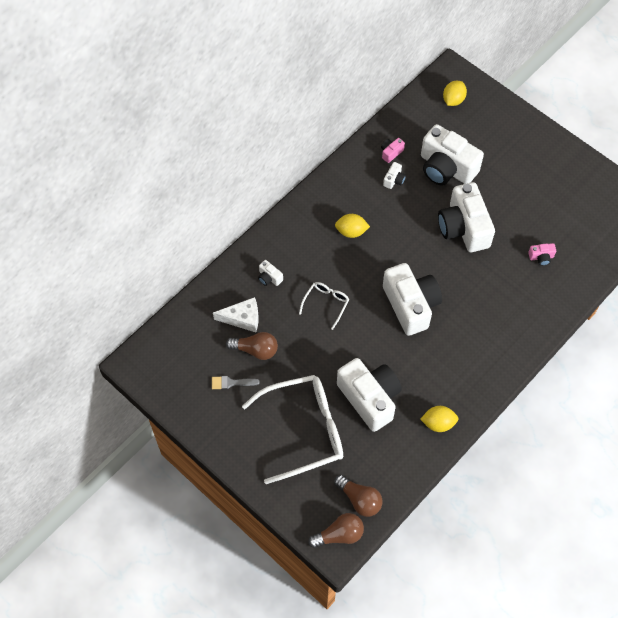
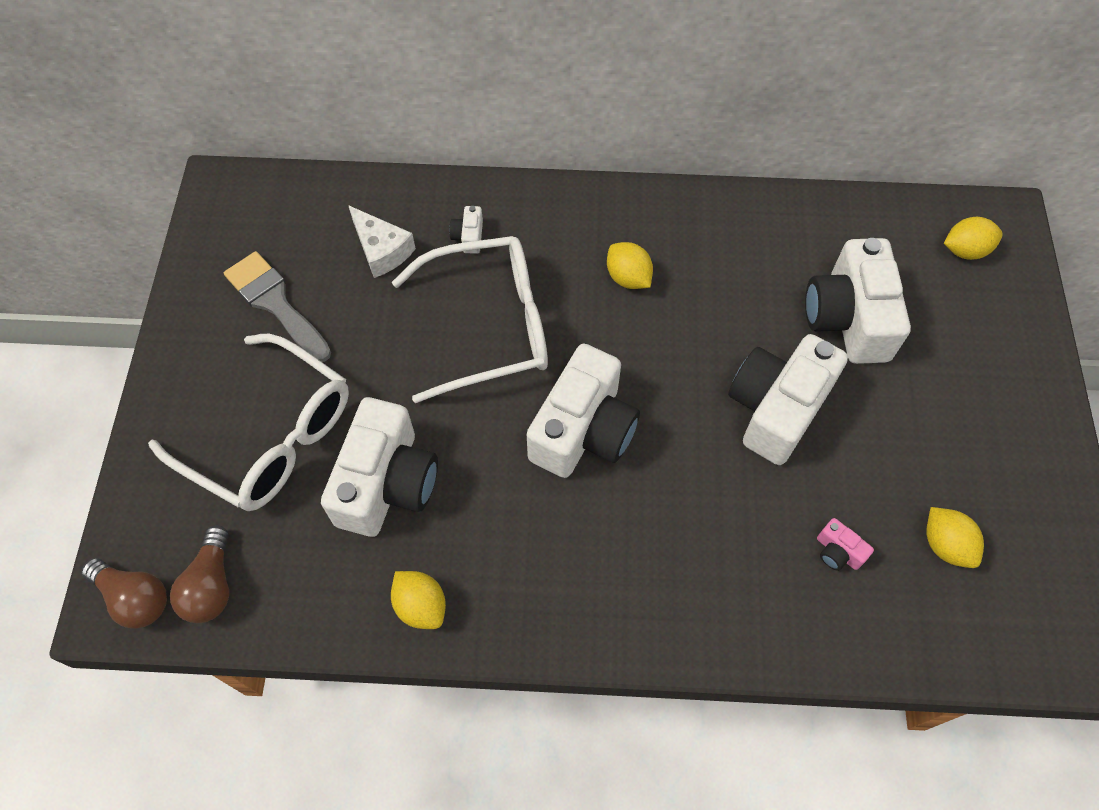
camera: 50 degrees right, 0 degrees up
(231, 383) = (275, 303): grey brush -> grey brush, size x1.88
(255, 350) = (347, 296): brown light bulb -> none
(326, 304) = (489, 326): white glasses -> white glasses, size x2.15
(391, 152) = (798, 237): pink camera -> none
(394, 180) = (760, 270): white camera -> none
(569, 219) = (945, 545): none -> yellow lemon

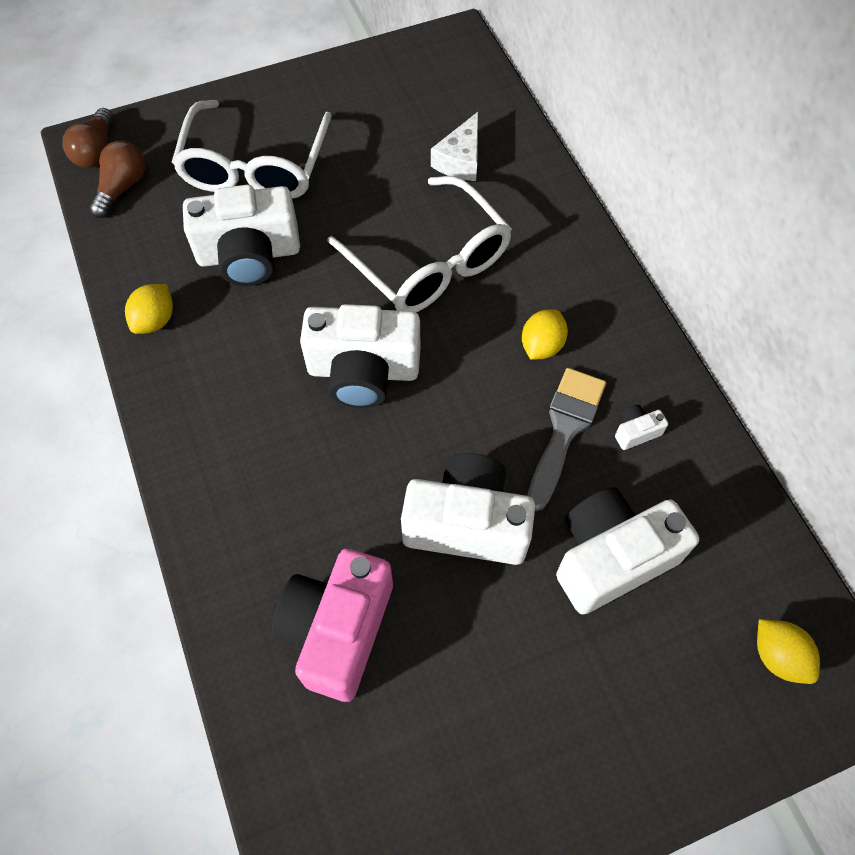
camera: 65 degrees right, 0 degrees up
(211, 585) = (122, 188): brown light bulb -> brown light bulb turned 135 degrees clockwise
(275, 303) = (371, 117): grey brush -> grey brush (564, 429)
(468, 237) = (510, 211): white camera -> white camera (636, 432)
(838, 552) = (338, 630): pink camera -> pink camera, size x2.47
(945, 545) = (391, 735): yellow lemon -> none

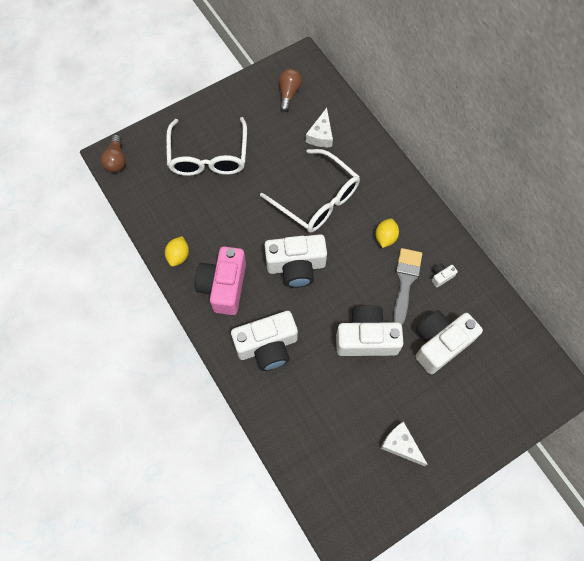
camera: 10 degrees left, 5 degrees up
(122, 188) = (138, 180): brown light bulb -> brown light bulb (288, 93)
(249, 255) = (219, 210): white camera -> white camera (267, 346)
(338, 630) = (314, 402): pink camera -> pink camera (224, 286)
(493, 749) = (401, 445): none -> white cheese
(778, 656) = (526, 378): yellow lemon -> none

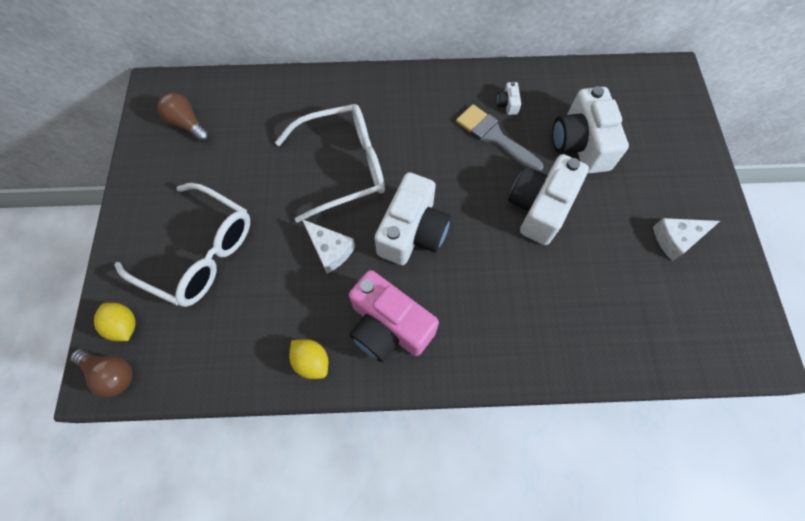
camera: 60 degrees left, 0 degrees up
(267, 346) = (495, 316): white camera -> none
(321, 135) = (267, 121): white cheese -> white cheese (330, 250)
(385, 237) = (433, 128): yellow lemon -> yellow lemon (124, 326)

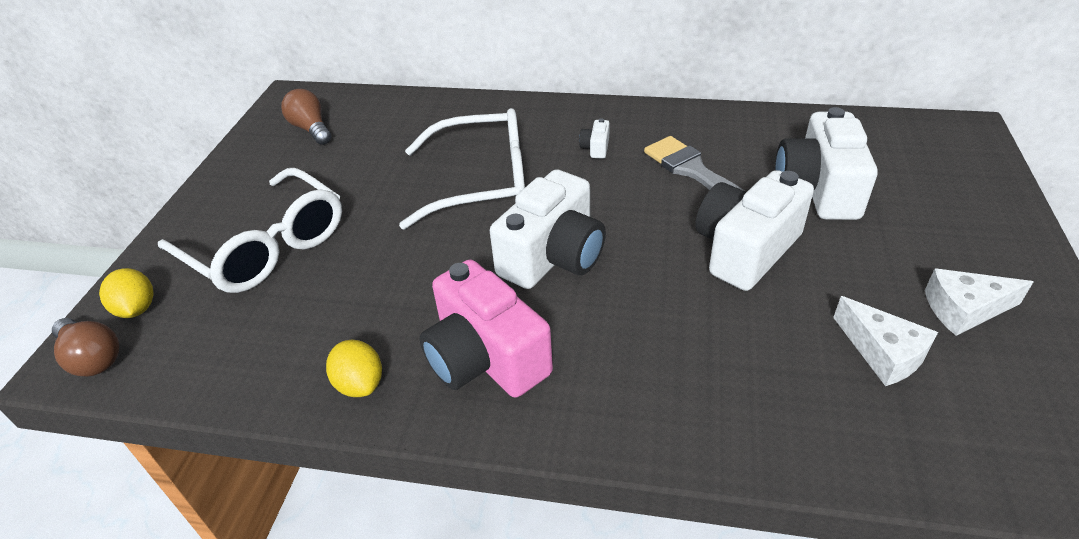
camera: 15 degrees right, 25 degrees down
(330, 250) = (434, 262): white cheese -> white cheese (883, 353)
(507, 104) = (719, 142): white camera -> white camera (596, 148)

